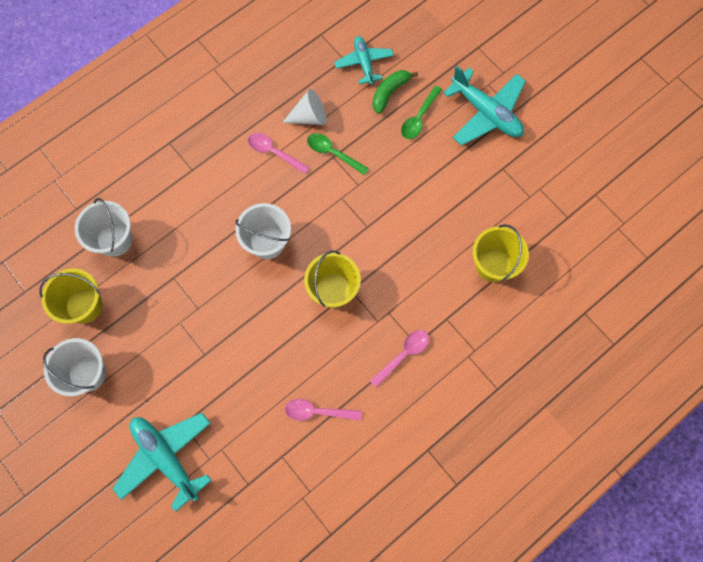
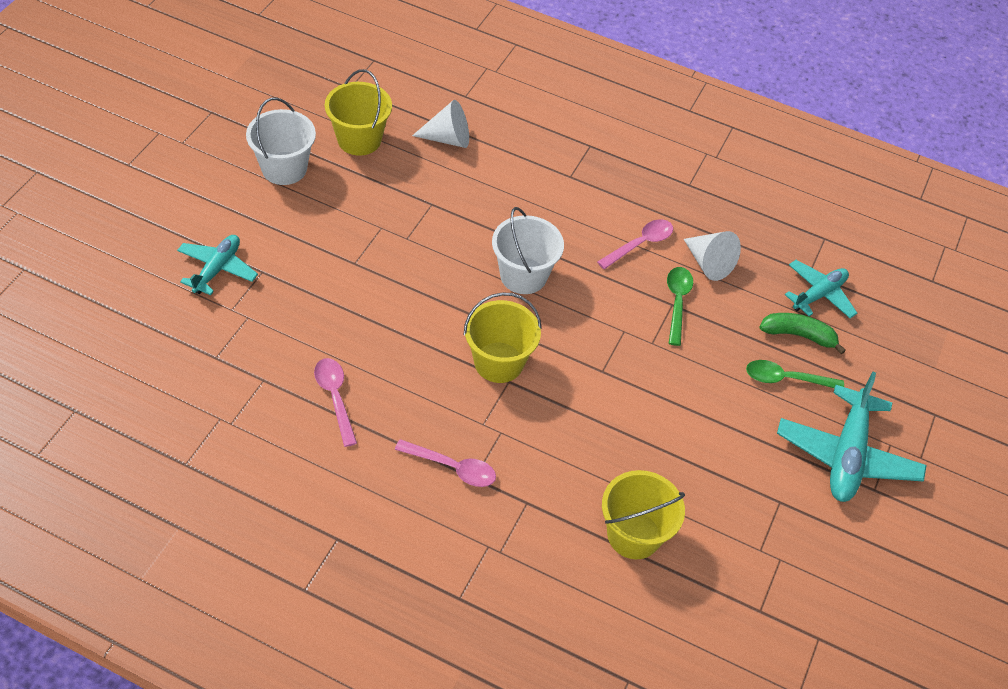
camera: 60 degrees right, 20 degrees down
(114, 239) = (448, 138): white bucket -> white cone
(166, 457) = (217, 269): turquoise plane -> turquoise plane, size x0.62
(274, 152) = (640, 244): pink spoon -> pink spoon turned 45 degrees clockwise

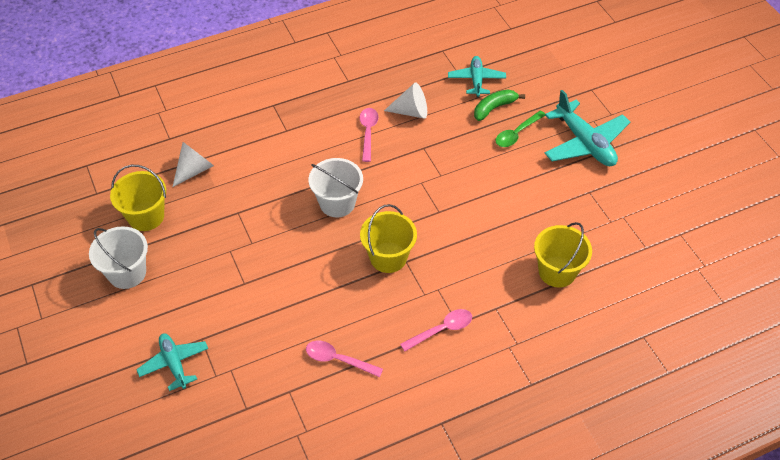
camera: 45 degrees left, 0 degrees up
(677, 302) = (424, 145): green spoon -> none

